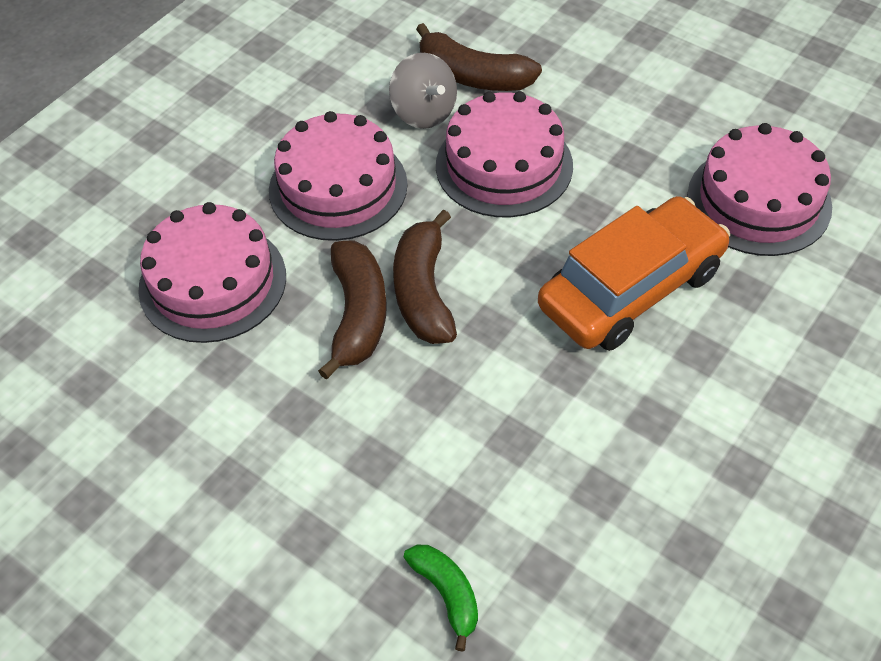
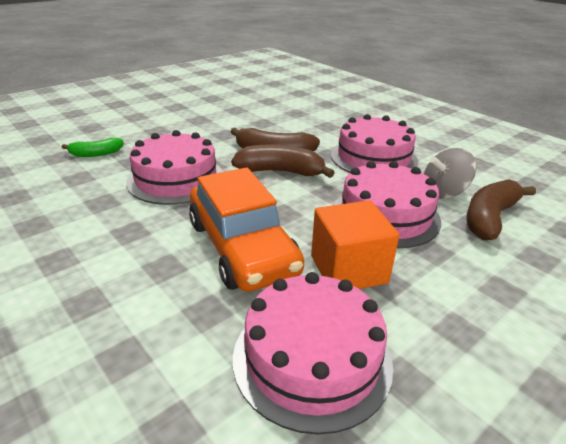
camera: 100 degrees right, 20 degrees down
(212, 282) = (313, 124): pink cake -> pink cake (176, 179)
(627, 189) = (348, 269): none -> orange cube

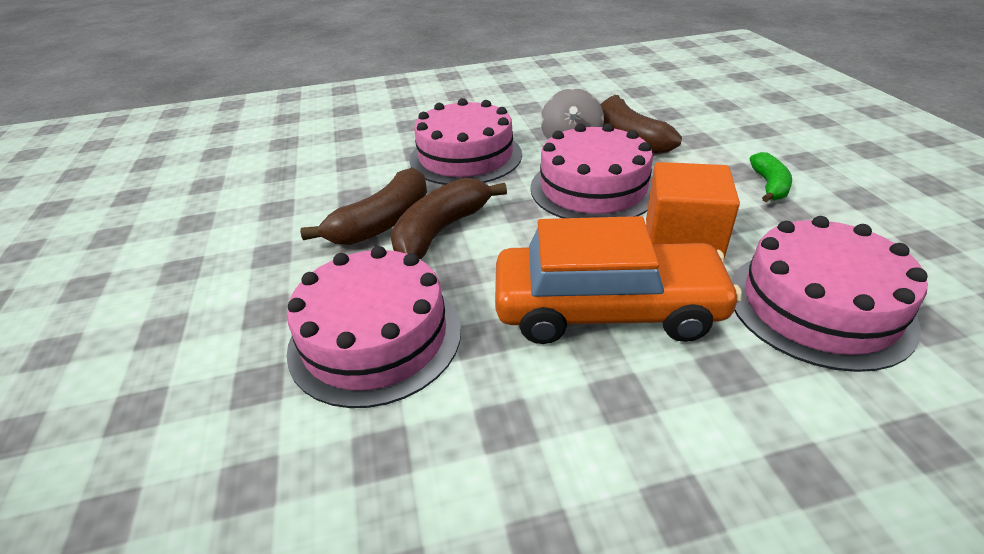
camera: 60 degrees left, 5 degrees up
(96, 154) = (164, 441): green banana -> green banana (769, 185)

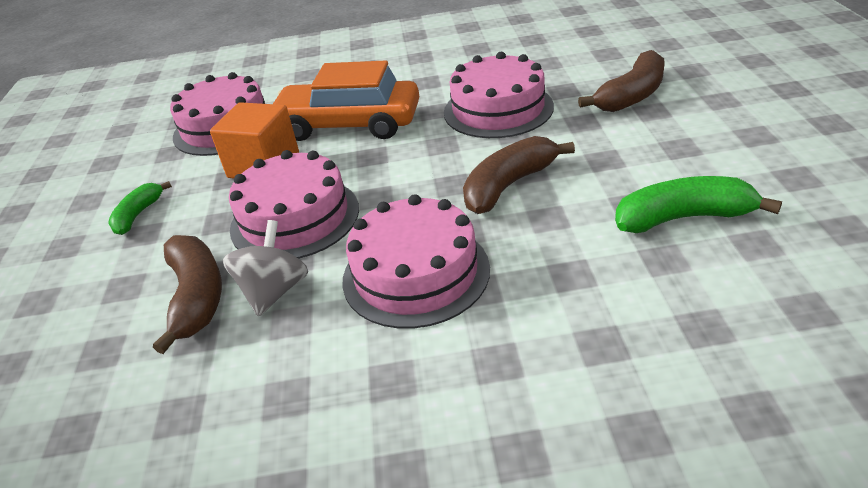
camera: 170 degrees left, 0 degrees up
(242, 199) = (683, 218): none -> green banana
(441, 230) = (452, 177): brown banana -> brown banana (631, 95)

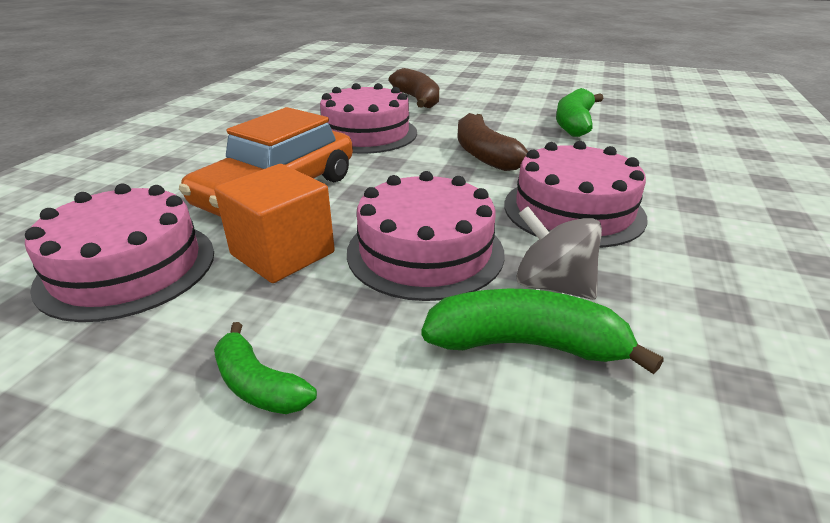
camera: 70 degrees left, 5 degrees down
(196, 297) = (526, 344): brown banana -> green banana

